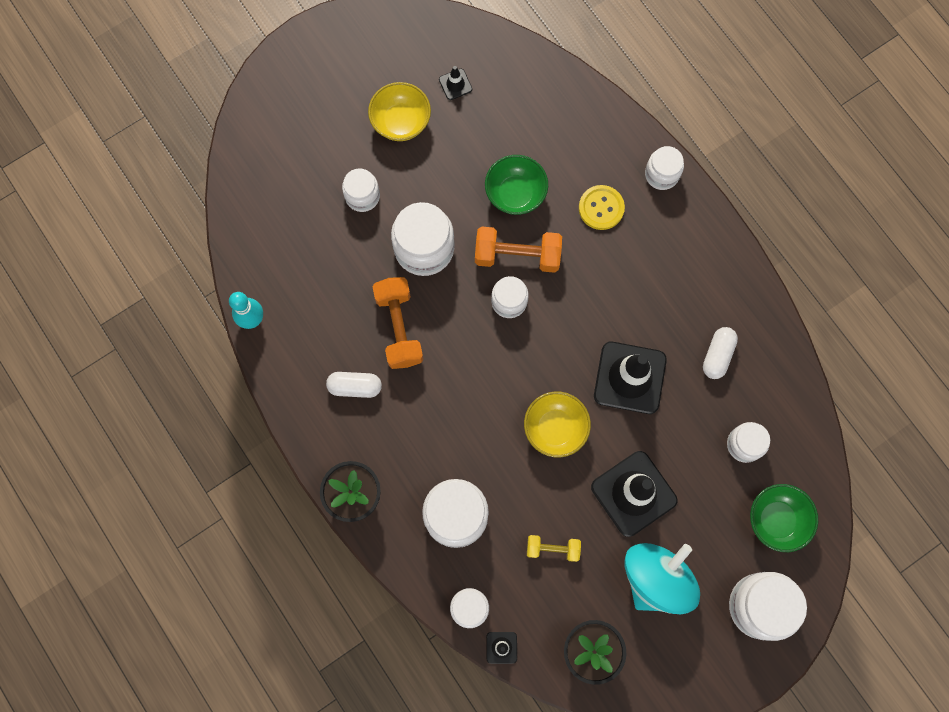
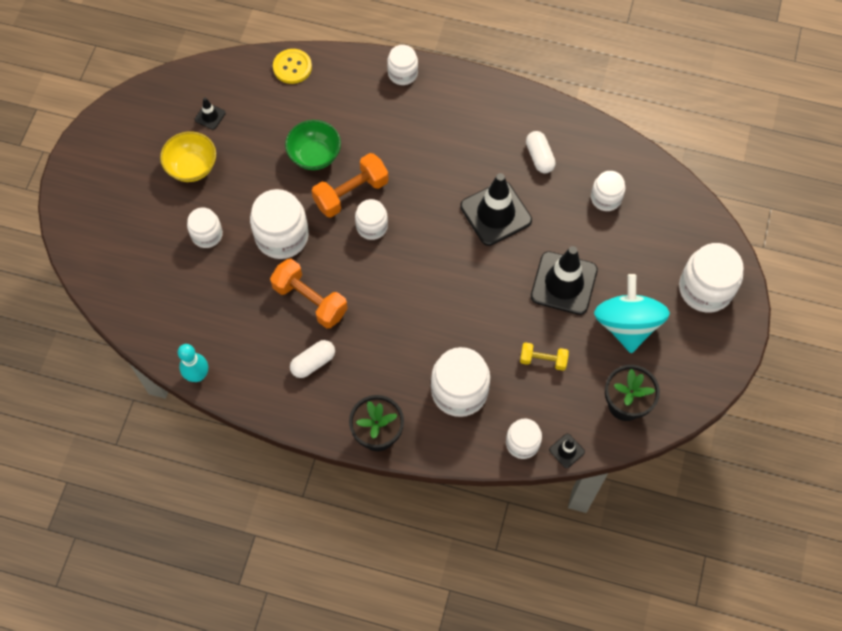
camera: 40 degrees left, 10 degrees down
(552, 549) = (543, 360): yellow dumbbell -> yellow dumbbell turned 45 degrees clockwise
(555, 428) = (475, 283): yellow bowl -> none
(601, 208) = (381, 123): yellow button -> yellow button (292, 67)
(776, 520) = (667, 228): green bowl -> none

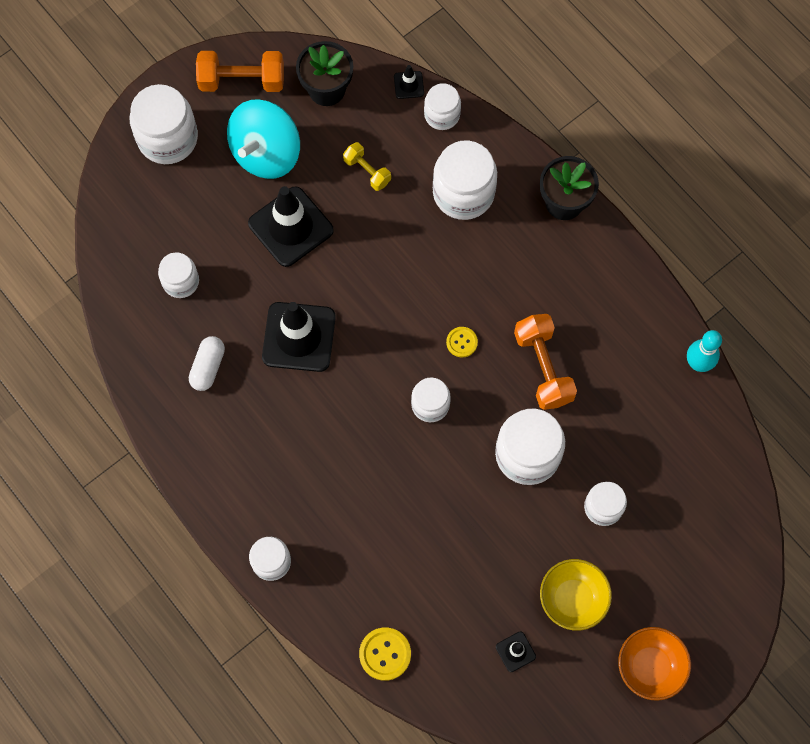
camera: 145 degrees left, 5 degrees up
(116, 159) = (650, 667): none -> orange bowl
(313, 362) = (580, 305): white capsule -> none
(314, 155) = (434, 524): green bowl -> none
(351, 193) = (426, 455): orange dumbbell -> orange dumbbell (242, 81)
(380, 281) = (462, 342): none -> yellow button

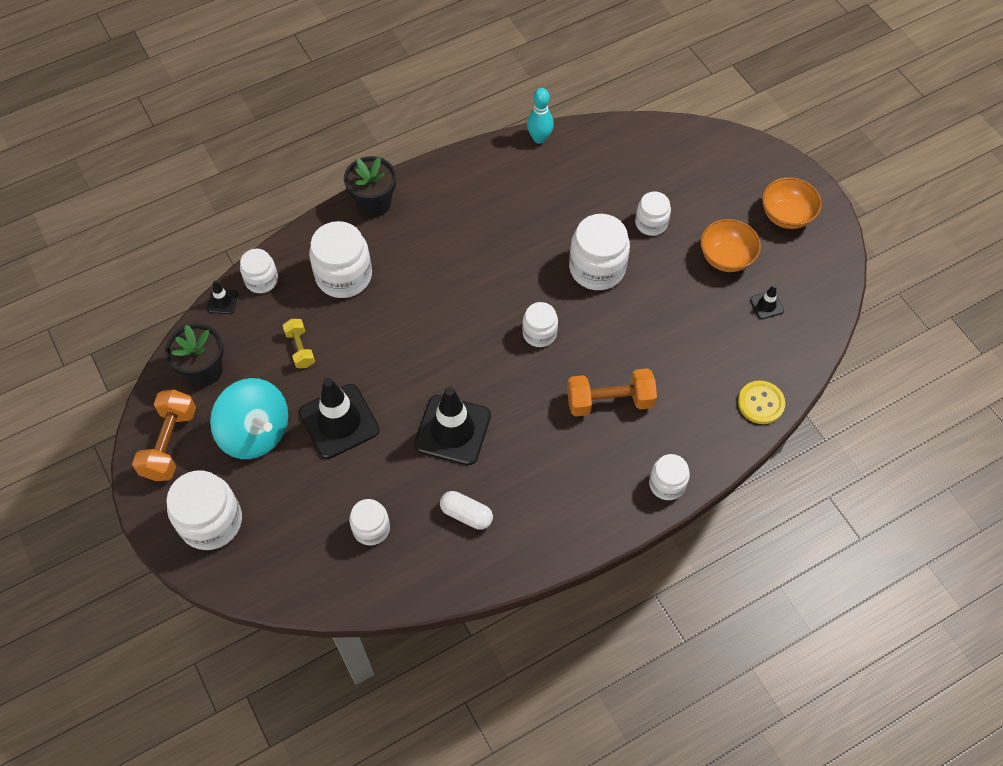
camera: 80 degrees left, 10 degrees down
(367, 171) = (300, 349): yellow dumbbell -> yellow dumbbell turned 75 degrees counterclockwise
(462, 342) = (486, 300): yellow button -> none
(543, 368) = (522, 244): orange dumbbell -> orange dumbbell (609, 401)
(572, 599) = (726, 258): yellow bowl -> orange bowl

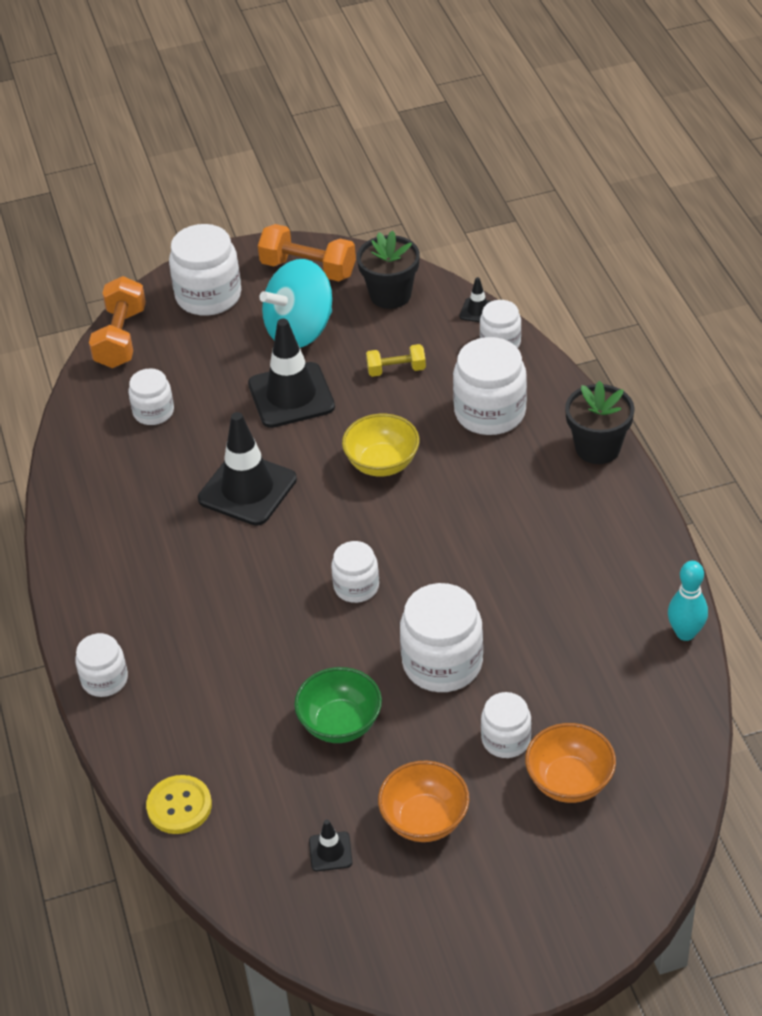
camera: 105 degrees right, 15 degrees down
(410, 339) = (382, 463): none -> yellow bowl
(466, 514) = (139, 490): white capsule -> none
(609, 401) = (236, 642): orange dumbbell -> orange dumbbell (121, 338)
(664, 319) = (340, 723): none -> green bowl
(786, 215) = (485, 920): orange bowl -> orange bowl (569, 781)

